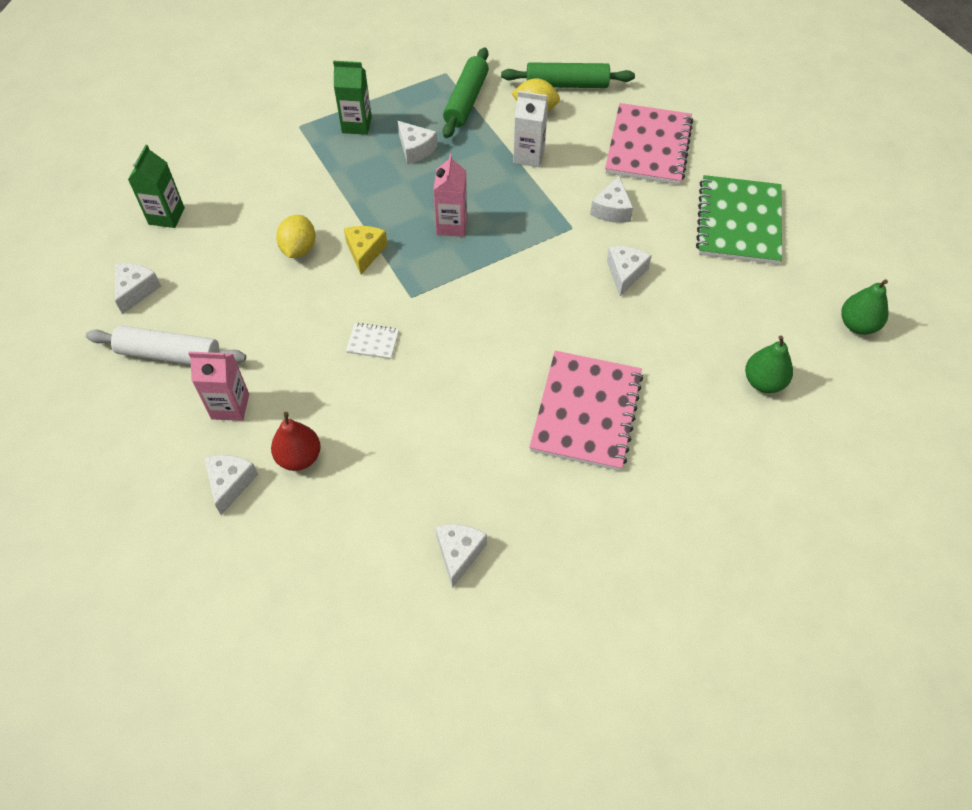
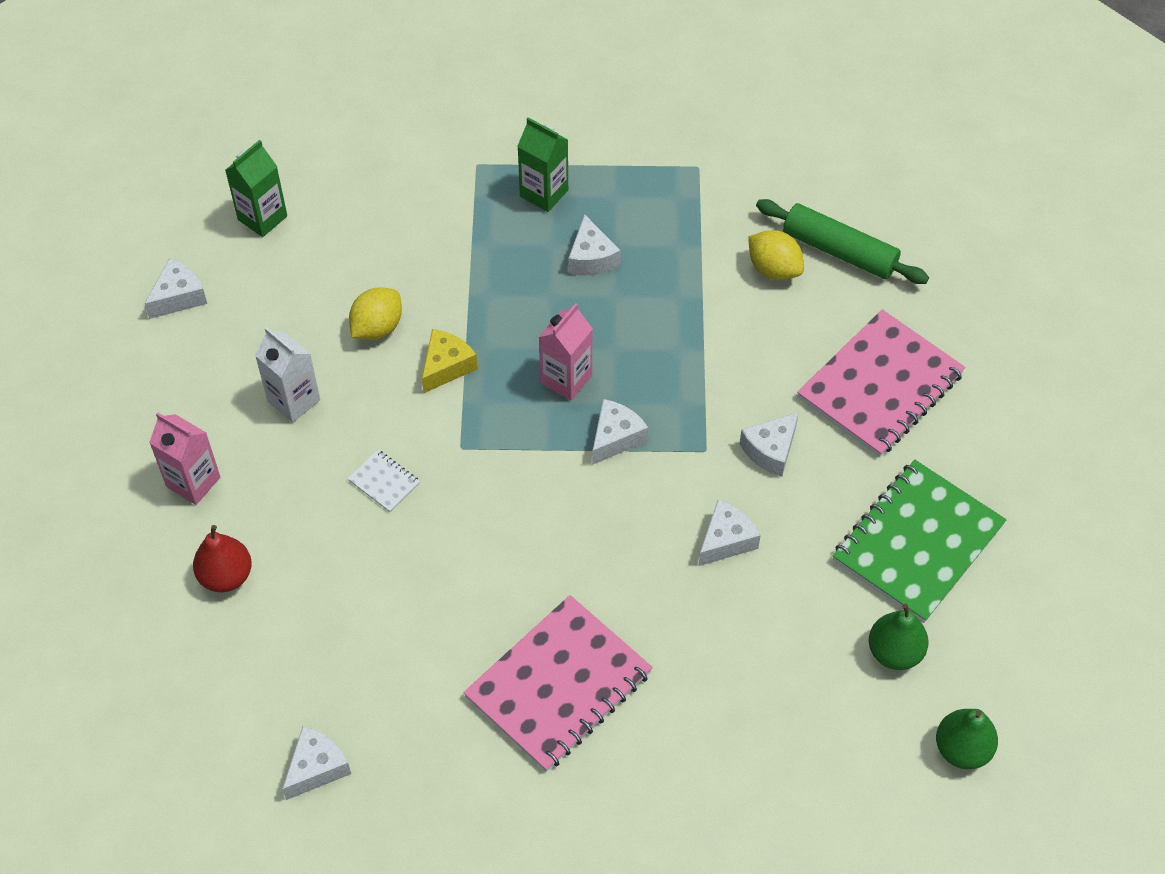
camera: 30 degrees right, 0 degrees up
(170, 354) = (169, 391): white rolling pin -> none
(230, 483) = (142, 568): white cheese -> white cheese (615, 437)
(466, 100) = (697, 218): green rolling pin -> none
(529, 156) = (720, 330): white carton -> white carton (294, 400)
(763, 382) = (789, 758): green pear -> green pear (894, 652)

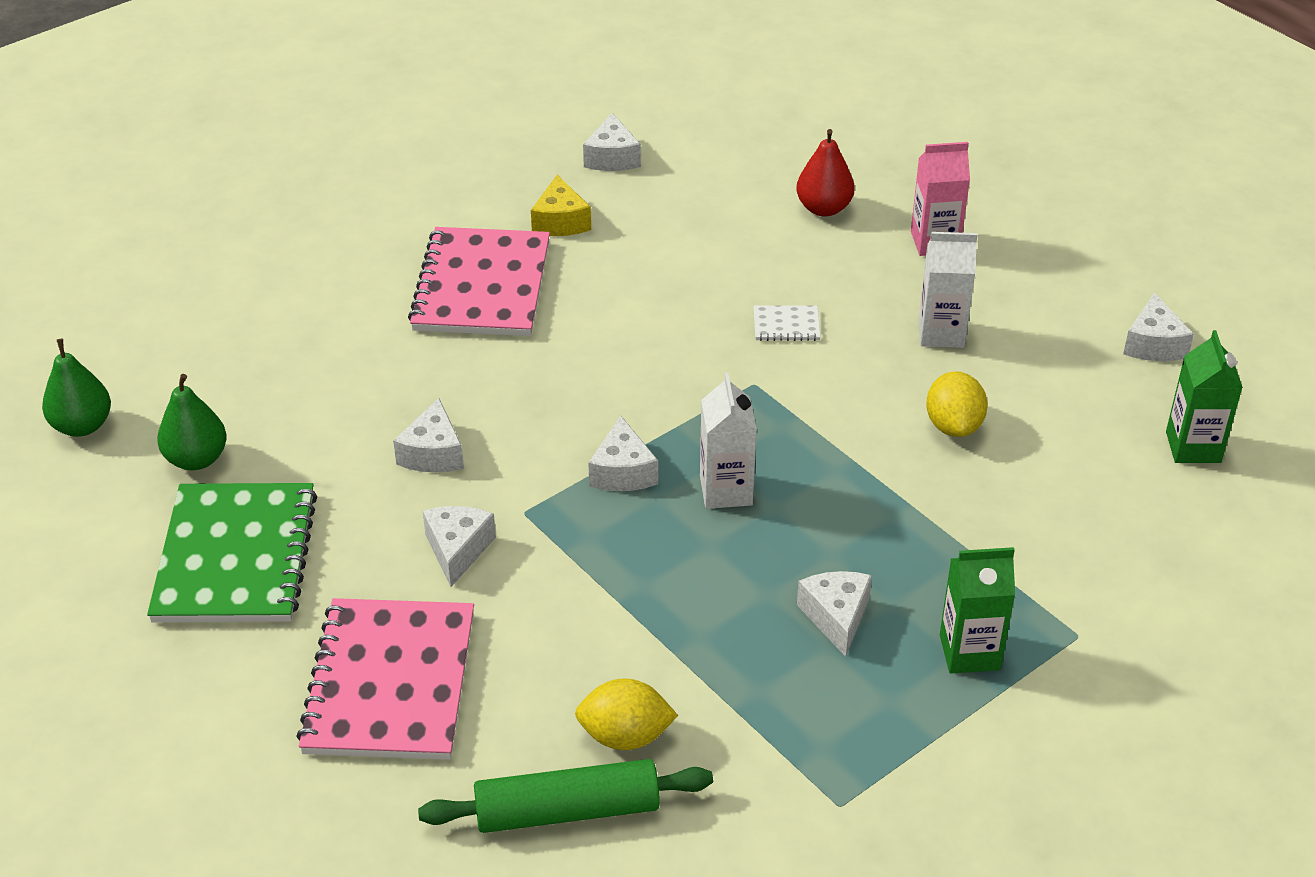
camera: 140 degrees right, 15 degrees down
(446, 366) = (849, 434): yellow cheese -> yellow cheese (560, 221)
(566, 379) = (726, 490): pink carton -> white carton
(591, 258) = (836, 617): white cheese -> white cheese turned 45 degrees clockwise

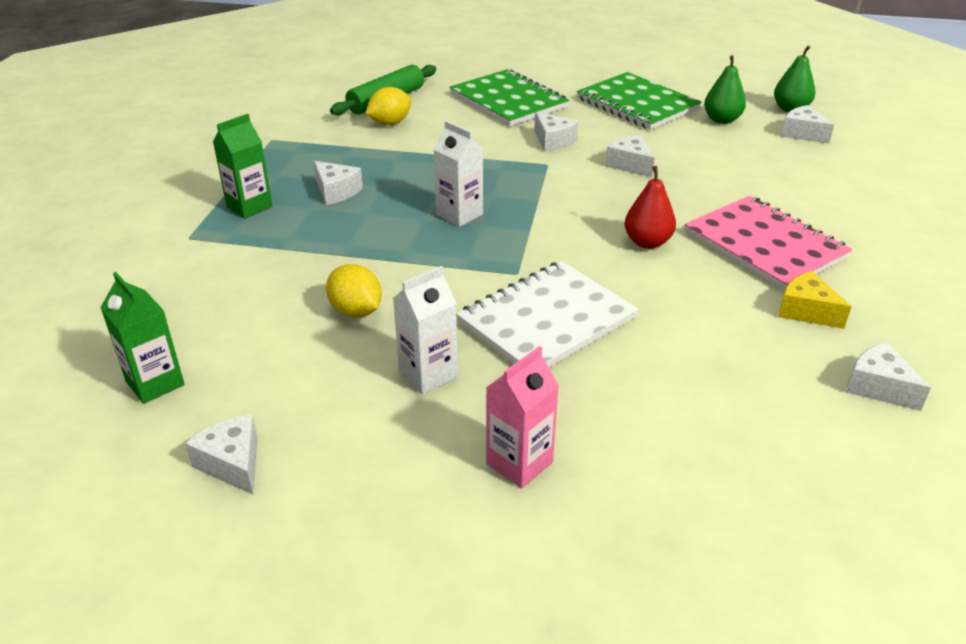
camera: 140 degrees right, 5 degrees down
(390, 682) = (508, 101): pink notebook -> green notebook
(623, 472) = (526, 198): white cheese -> white cheese (802, 133)
(786, 325) = (547, 320): white notebook -> white notebook, size x2.45
(823, 208) = (652, 441): red pear -> red pear (647, 242)

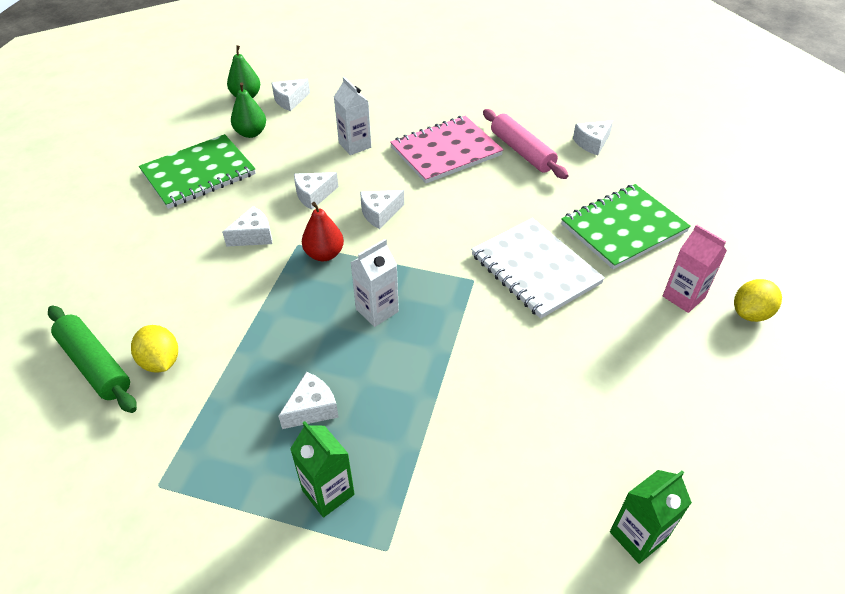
camera: 85 degrees left, 10 degrees up
(232, 463) = (720, 460): white cheese -> white cheese (380, 214)
(356, 311) = (525, 386): yellow lemon -> yellow lemon (750, 313)
(428, 375) = (603, 339): white carton -> white carton (355, 145)
(508, 101) = (149, 259): green notebook -> green notebook (623, 228)
(647, 242) = (436, 204): red pear -> red pear (324, 254)
(806, 311) = (522, 151): yellow cheese -> pink rolling pin

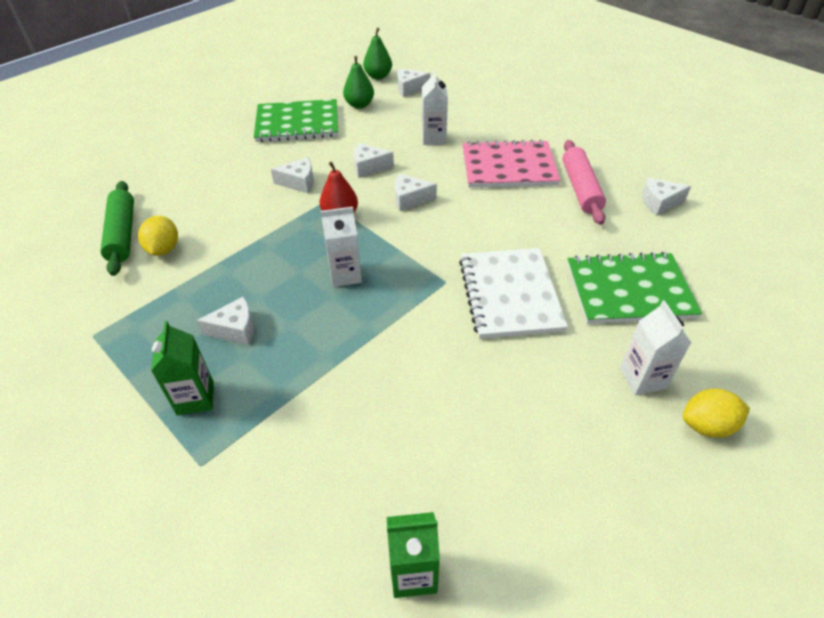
camera: 30 degrees right, 0 degrees up
(683, 297) = (642, 378): pink carton -> white carton

